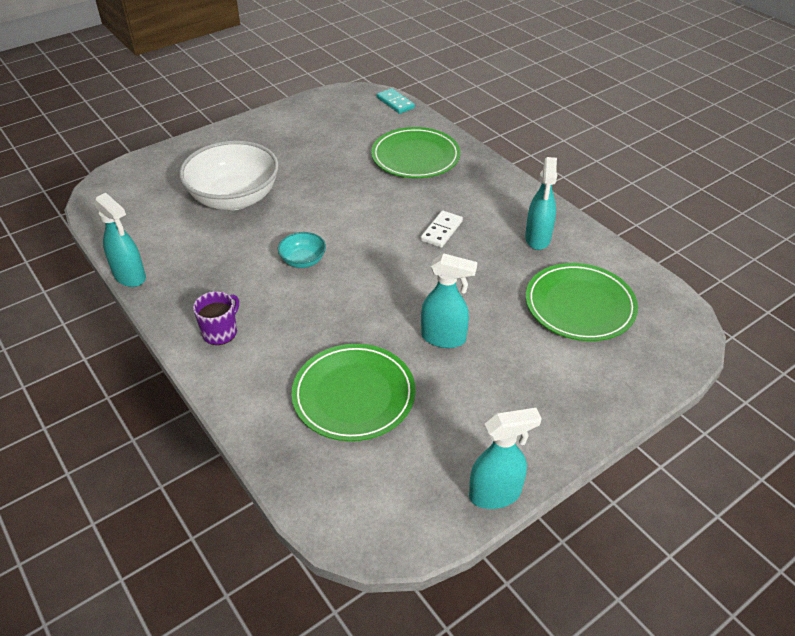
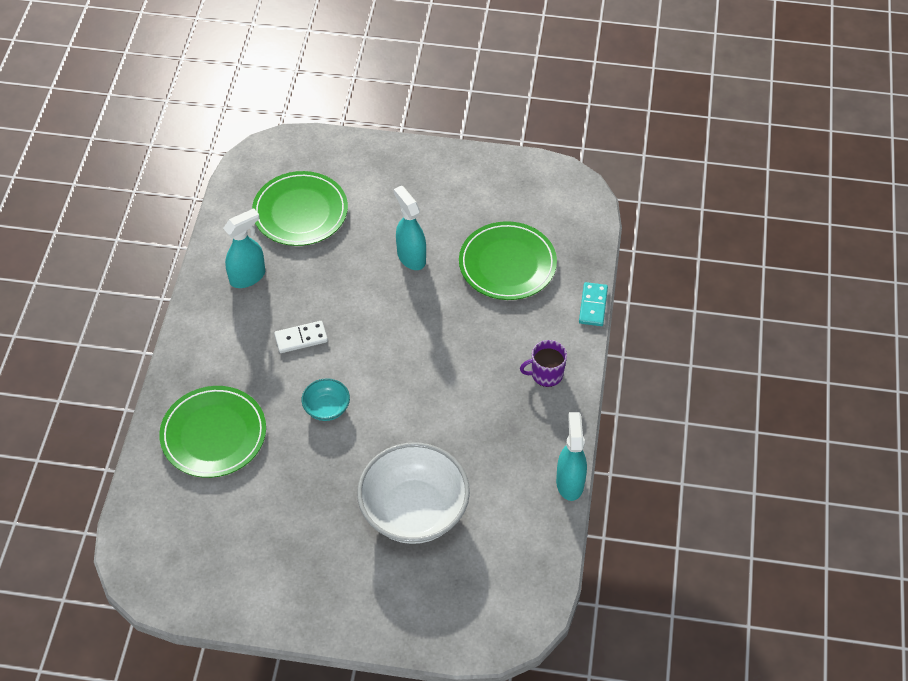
camera: 135 degrees left, 10 degrees up
(303, 261) = (430, 393): turquoise bowl -> turquoise bowl (327, 408)
(395, 103) = (130, 528): turquoise domino -> turquoise domino (593, 306)
(495, 494) = (495, 160): turquoise spray bottle -> none

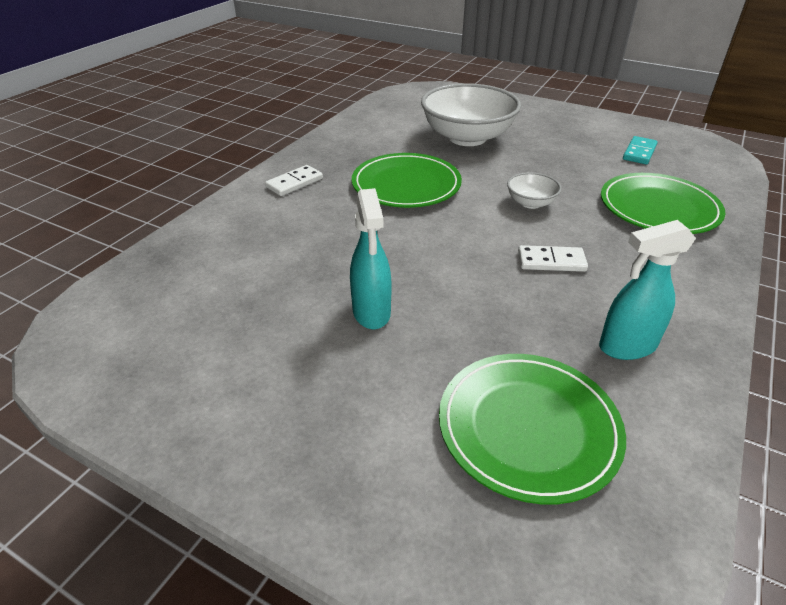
camera: 160 degrees left, 15 degrees down
(327, 408) = (530, 203): turquoise bowl -> white bowl
(507, 264) = (252, 275): green plate -> green plate (406, 185)
(546, 374) = (294, 183): purple mug -> white domino
(570, 482) = (331, 129): turquoise spray bottle -> none
(593, 306) = (196, 218): turquoise domino -> turquoise domino (639, 152)

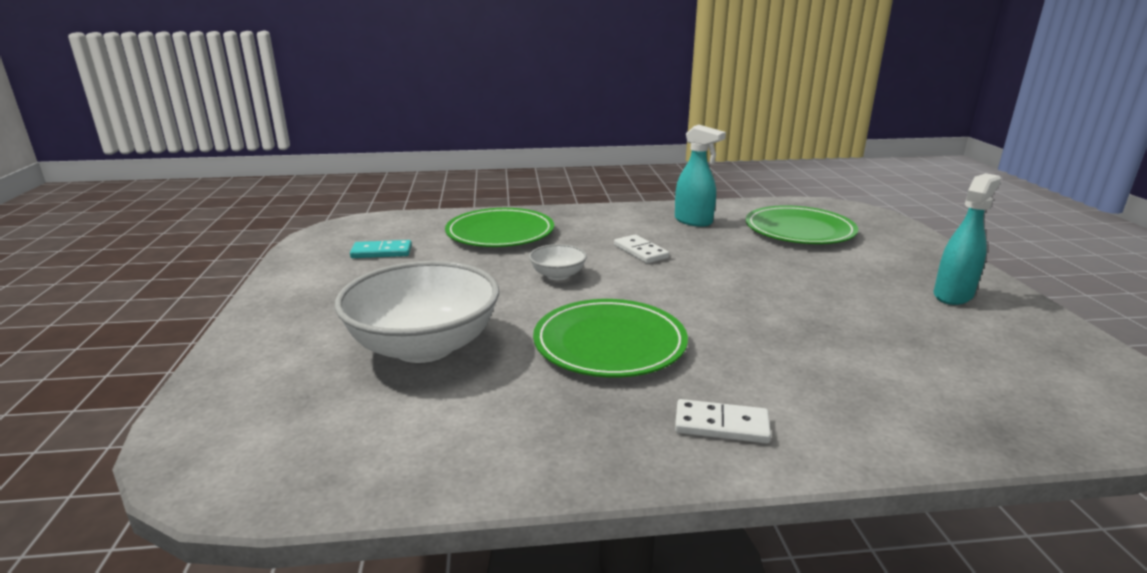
camera: 125 degrees left, 15 degrees down
(371, 313) = (815, 290): turquoise spray bottle -> turquoise spray bottle (953, 295)

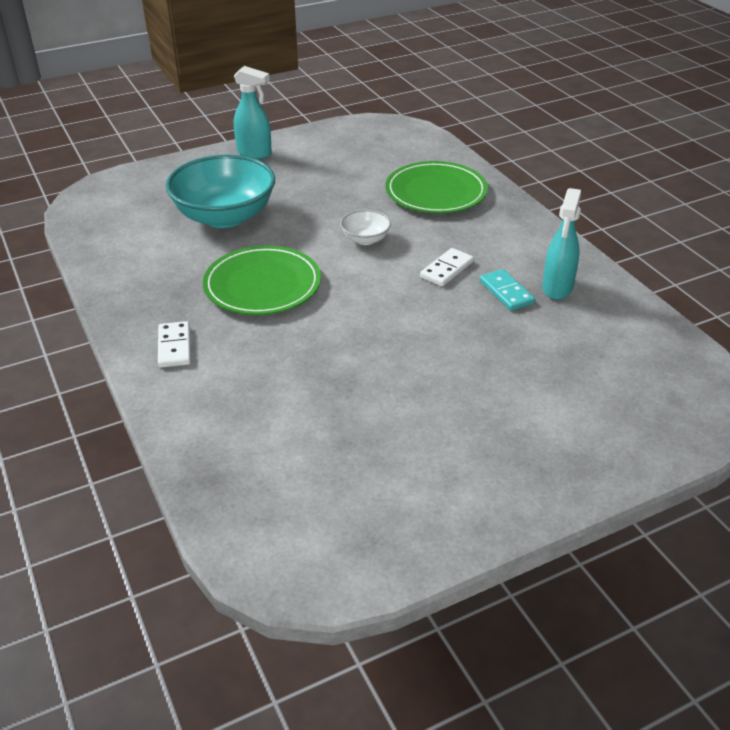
camera: 70 degrees right, 15 degrees up
(381, 252) = (358, 156): turquoise domino -> turquoise domino (506, 292)
(424, 346) = (225, 216): white bowl -> turquoise bowl
(799, 230) = (591, 362): green plate -> none
(953, 295) = (469, 476): turquoise spray bottle -> turquoise spray bottle (254, 153)

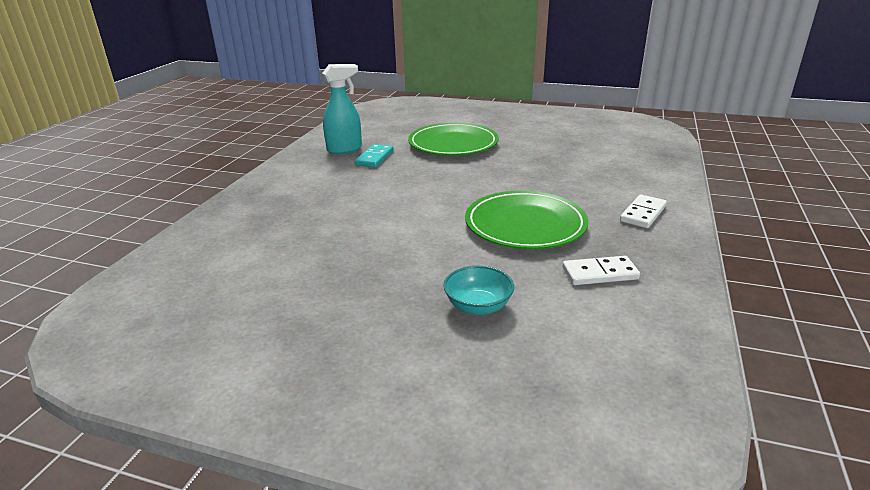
camera: 135 degrees left, 10 degrees down
(225, 216) = (478, 306): turquoise bowl -> turquoise bowl, size x0.46
(254, 153) = (302, 396): turquoise spray bottle -> none
(365, 239) = (390, 221): white bowl -> none
(436, 192) = (259, 230): green plate -> green plate (453, 144)
(447, 269) = (380, 180): white domino -> white domino (600, 273)

